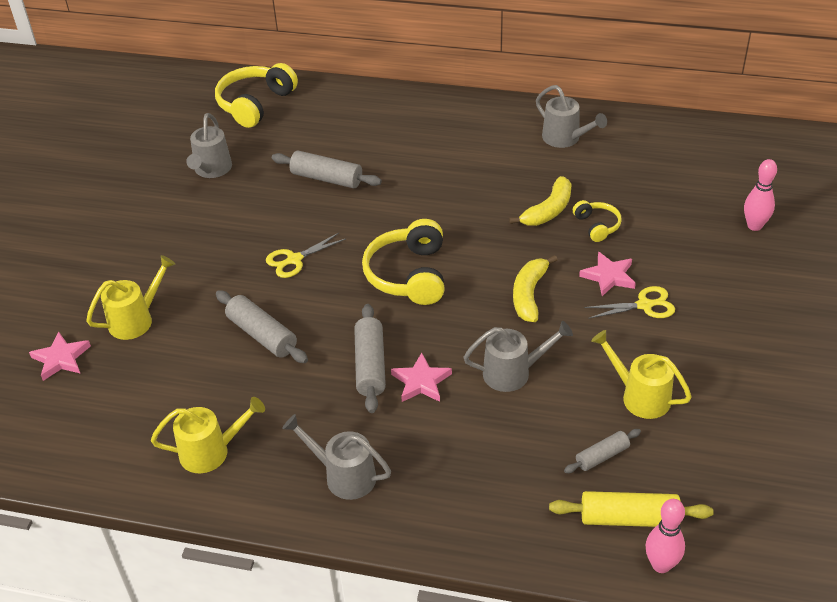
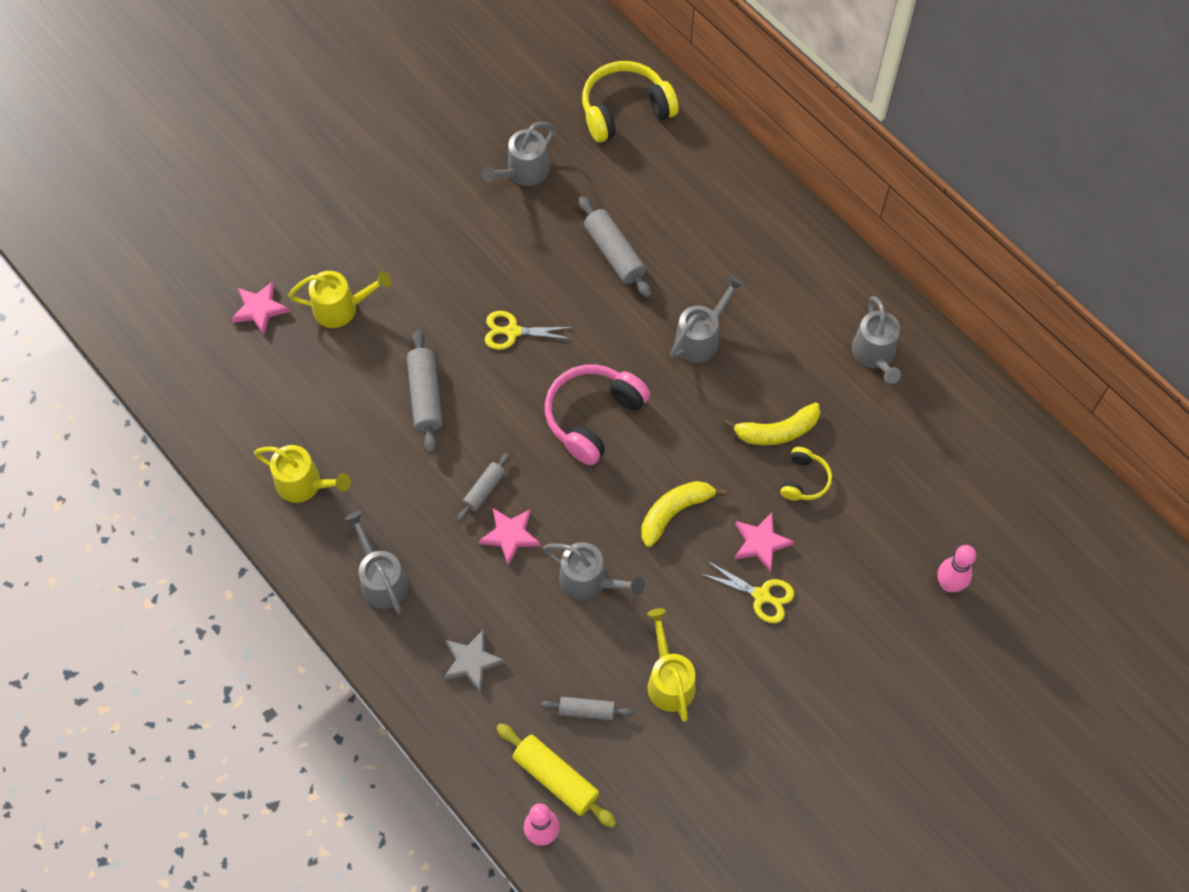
camera: 35 degrees right, 20 degrees up
(370, 365) = (484, 490): grey rolling pin -> grey rolling pin, size x0.61
(409, 275) = (593, 417): yellow headphones -> pink headphones
(439, 190) = (701, 338): none -> grey watering can
(477, 484) = (472, 662): none -> grey star

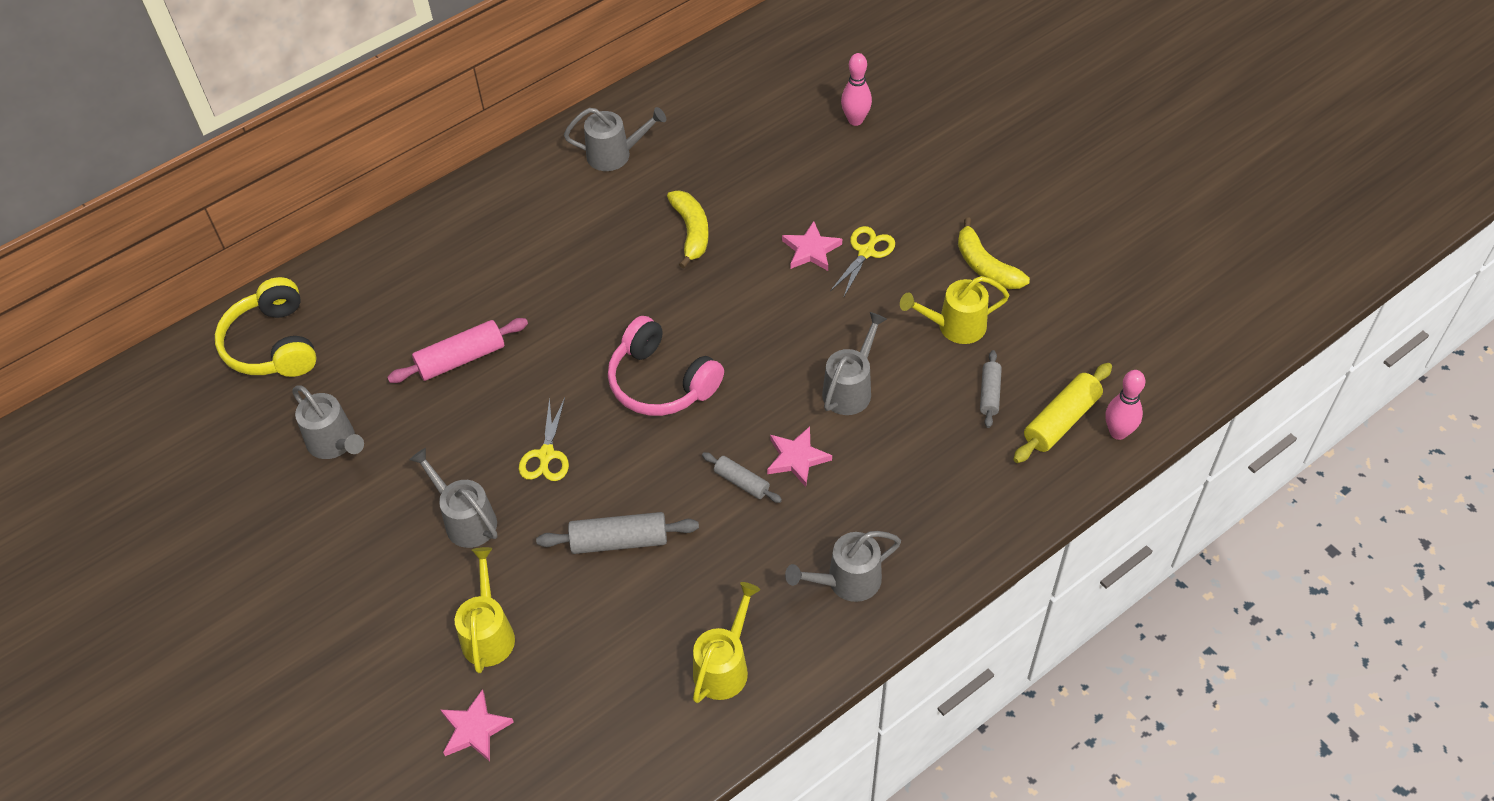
camera: 85 degrees left, 10 degrees down
(472, 662) = (941, 493): grey star -> none
(614, 253) = (461, 358): grey rolling pin -> pink rolling pin
(674, 512) = (775, 316): yellow banana -> yellow banana (985, 266)
(701, 338) = (578, 287): grey watering can -> grey watering can (465, 519)
(804, 480) = (746, 214): yellow headphones -> none

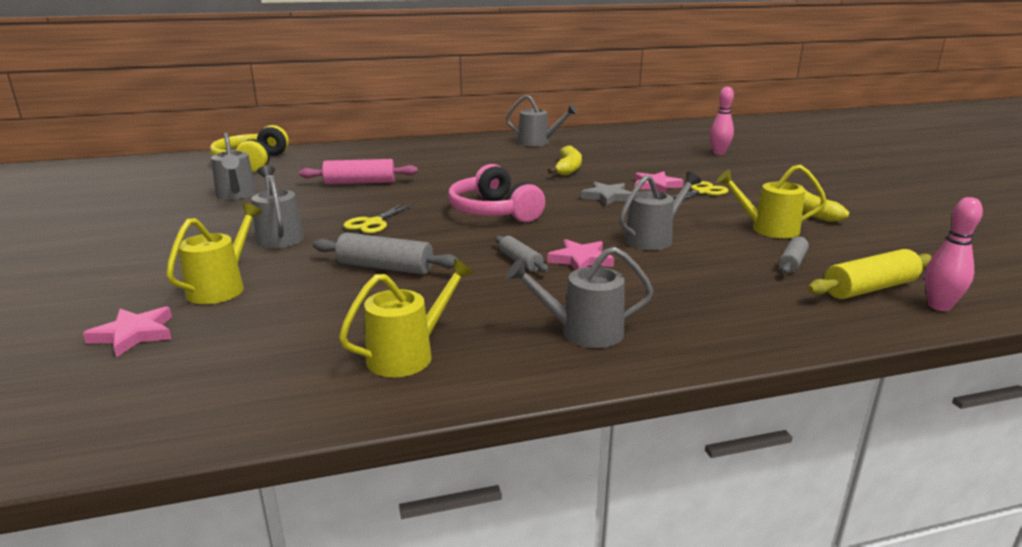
camera: 20 degrees right, 30 degrees down
(768, 300) = (607, 197): none -> grey star

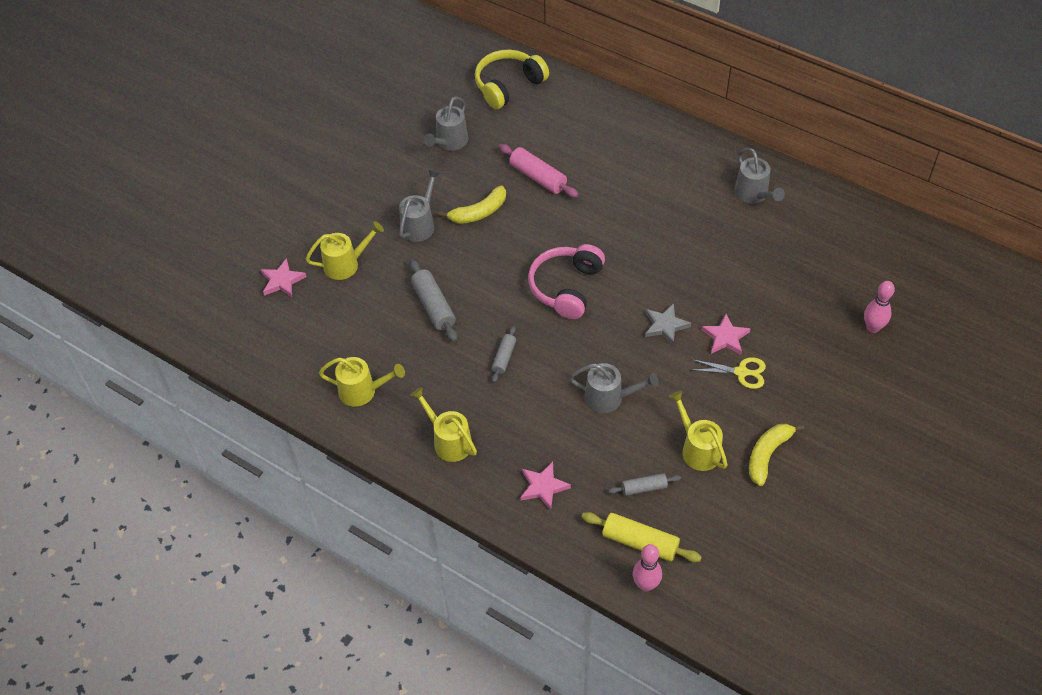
camera: 50 degrees right, 30 degrees up
(373, 223) = (482, 246): yellow scissors -> none
(568, 168) = (705, 261): yellow banana -> yellow banana (479, 212)
(580, 260) = (536, 383): pink star -> pink star (543, 487)
(582, 332) = (448, 441): grey watering can -> yellow watering can

